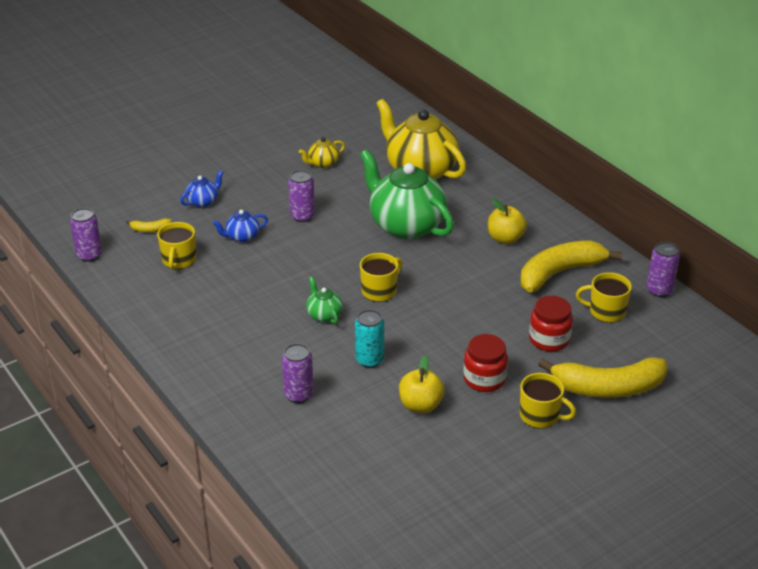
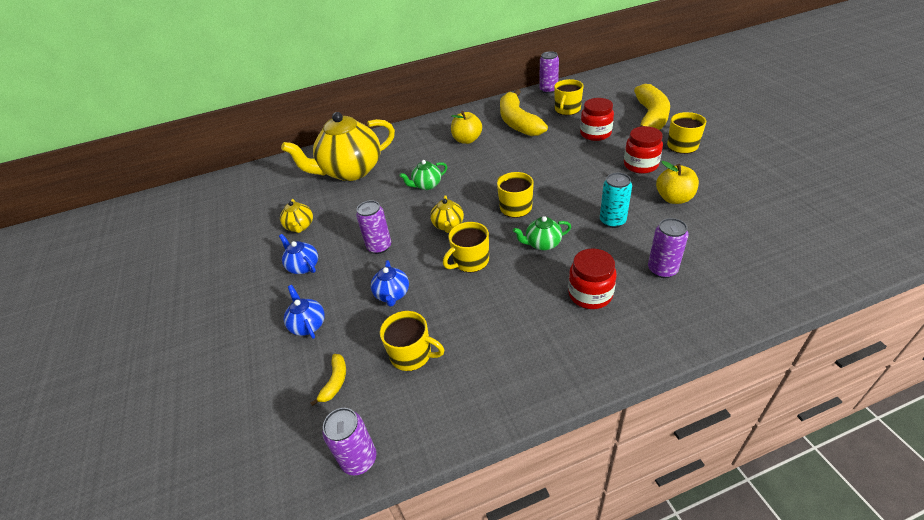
camera: 70 degrees left, 5 degrees up
(258, 350) = (590, 294): none -> red jar
(269, 180) = (303, 266): none -> blue teapot
(291, 273) = (470, 261): none -> yellow mug
(341, 251) = (448, 225): none -> yellow teapot
(406, 225) = (426, 185): green teapot -> green teapot, size x0.43

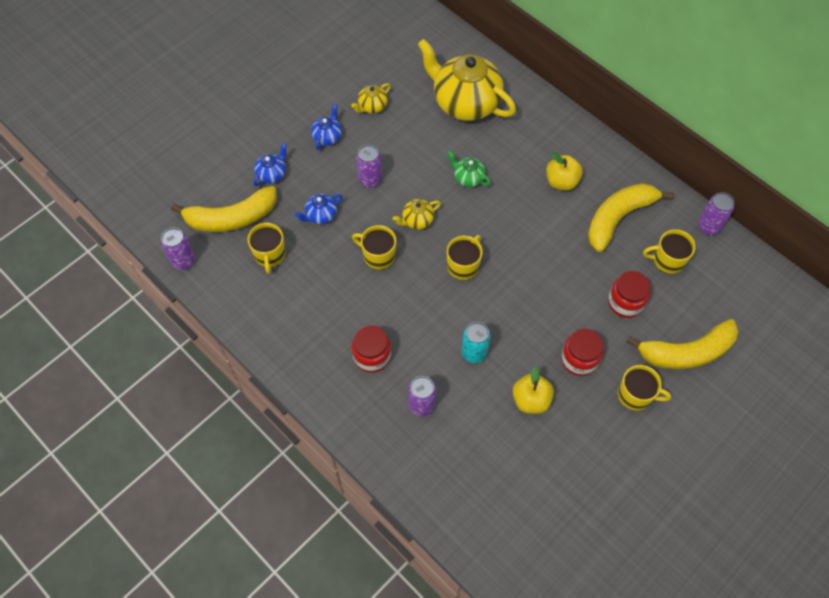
camera: 60 degrees right, 20 degrees up
(335, 382) = (231, 218): yellow banana -> yellow banana, size x2.41
(542, 244) = (420, 303): green teapot -> none

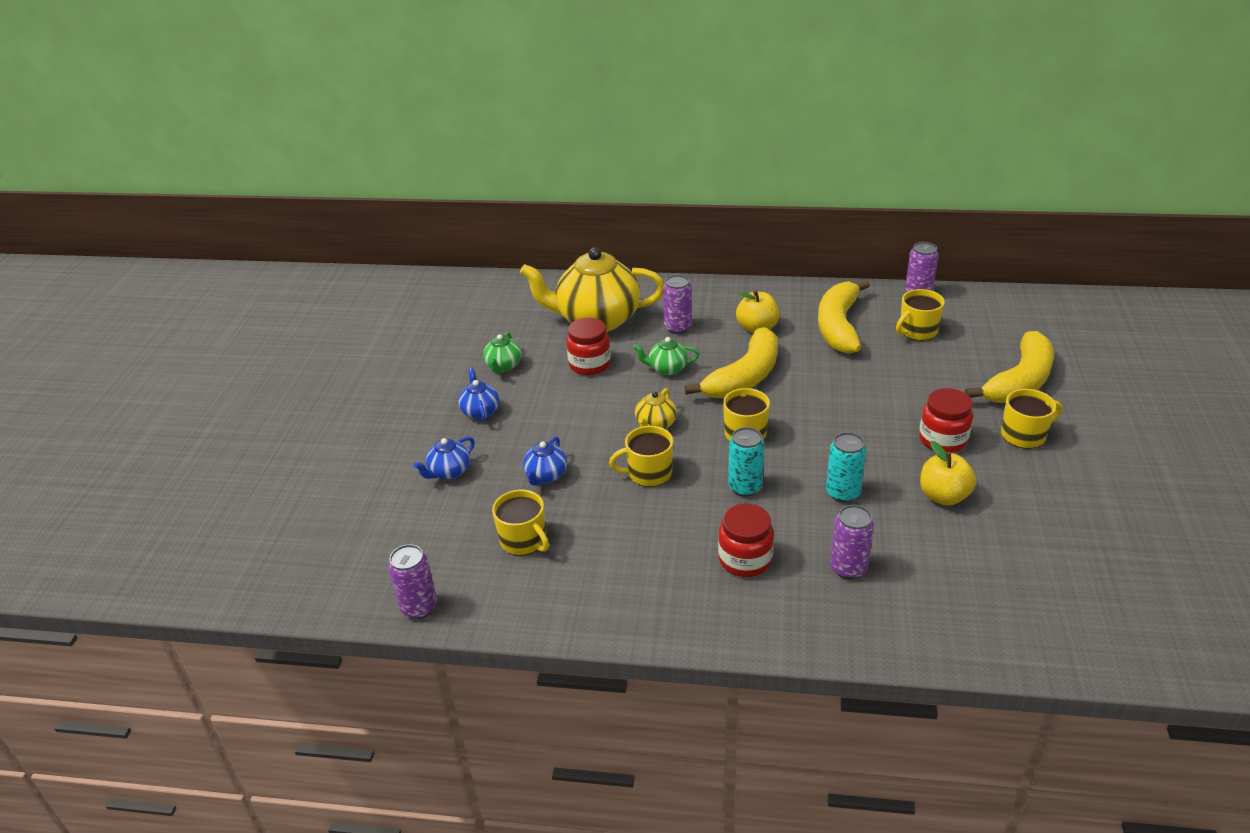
camera: 35 degrees left, 25 degrees down
(231, 218) = (440, 534): yellow banana -> yellow banana (744, 377)
(272, 174) = (449, 472): blue teapot -> blue teapot turned 135 degrees counterclockwise
(370, 180) = (567, 420): purple can -> purple can (678, 327)
(372, 106) = (503, 366): yellow teapot -> green teapot
(422, 306) = (745, 487): none -> turquoise can
(625, 302) = (924, 377): red jar -> red jar (590, 364)

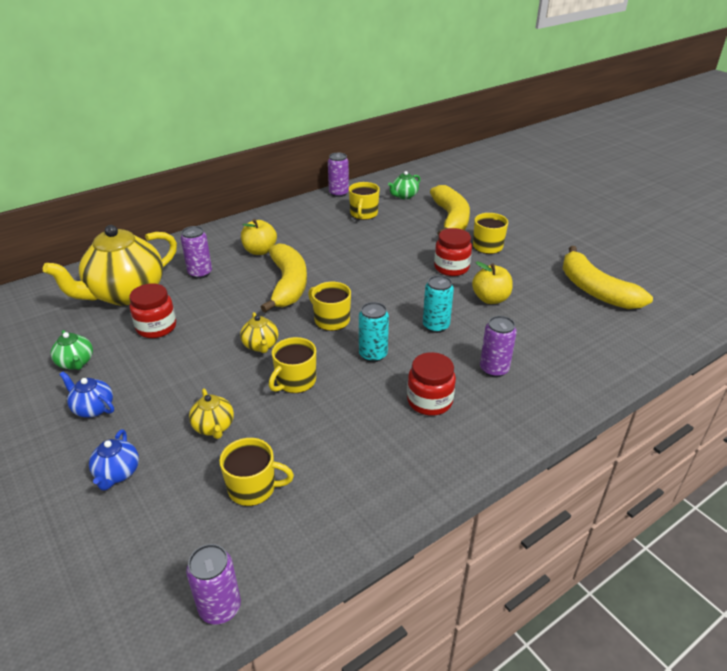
camera: 45 degrees left, 0 degrees up
(546, 476) = (214, 427): blue teapot -> yellow teapot
(667, 369) = (224, 304): green teapot -> green teapot (404, 196)
(838, 326) = (313, 229): yellow banana -> yellow banana (595, 290)

